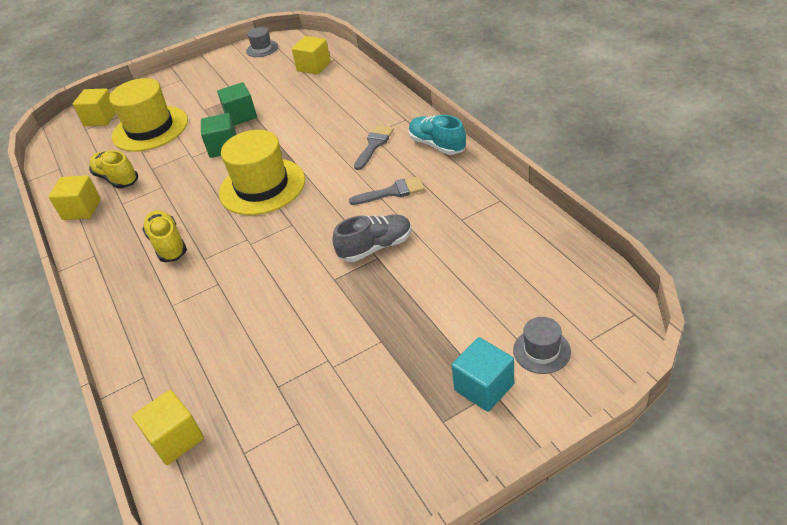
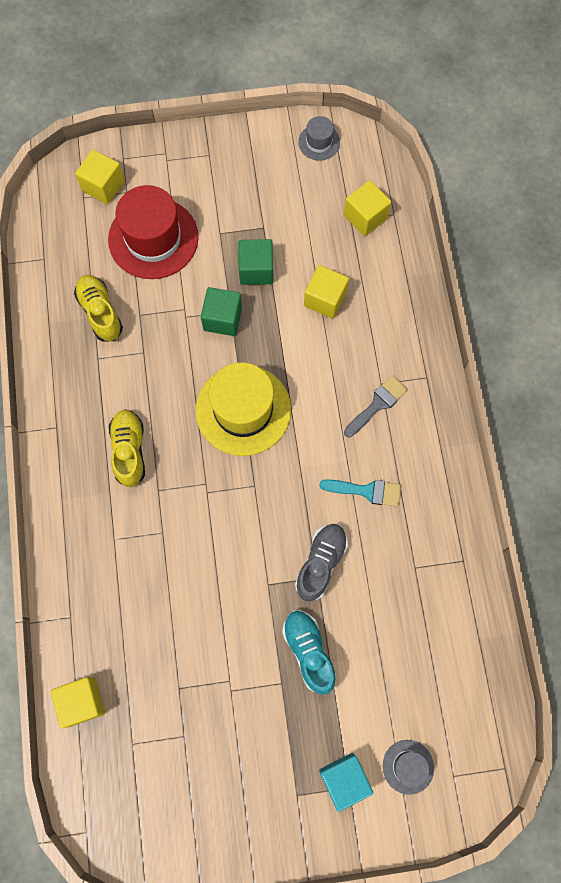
camera: 15 degrees right, 30 degrees up
(82, 209) = (56, 346): yellow cube -> yellow cube (325, 299)
(150, 129) = (153, 238): yellow hat -> red hat
(376, 247) = (321, 563): grey shoe -> grey shoe turned 60 degrees counterclockwise
(392, 192) = (366, 491): grey brush -> turquoise brush
(437, 145) = (440, 441): turquoise shoe -> turquoise shoe (308, 651)

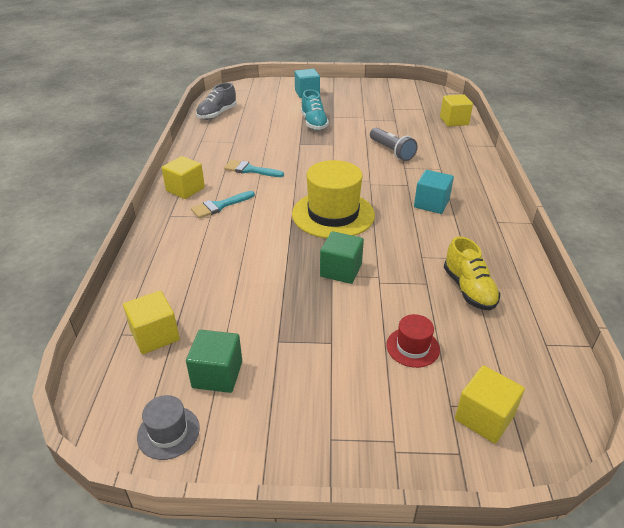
camera: 170 degrees left, 35 degrees down
(129, 450) = (431, 204): yellow shoe -> turquoise cube
(153, 238) = (412, 347): red hat -> red hat, size x0.48
(181, 577) = (392, 151): none -> grey flashlight
(256, 270) = (297, 303): green cube -> green cube (217, 374)
(321, 563) = (295, 148): grey shoe -> grey shoe (217, 114)
(325, 299) = (234, 272): yellow cube -> yellow cube (185, 189)
(377, 404) = (219, 206): grey brush -> turquoise brush
(408, 766) = (272, 93): grey hat -> none

